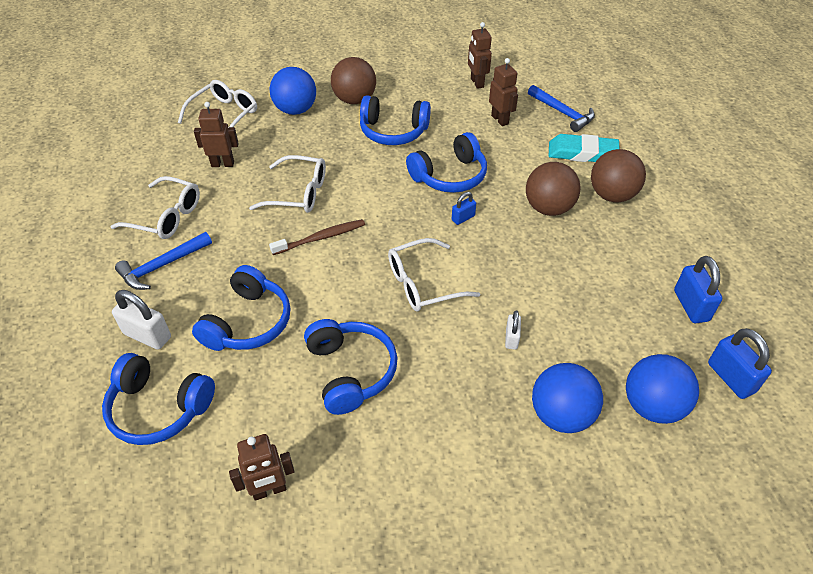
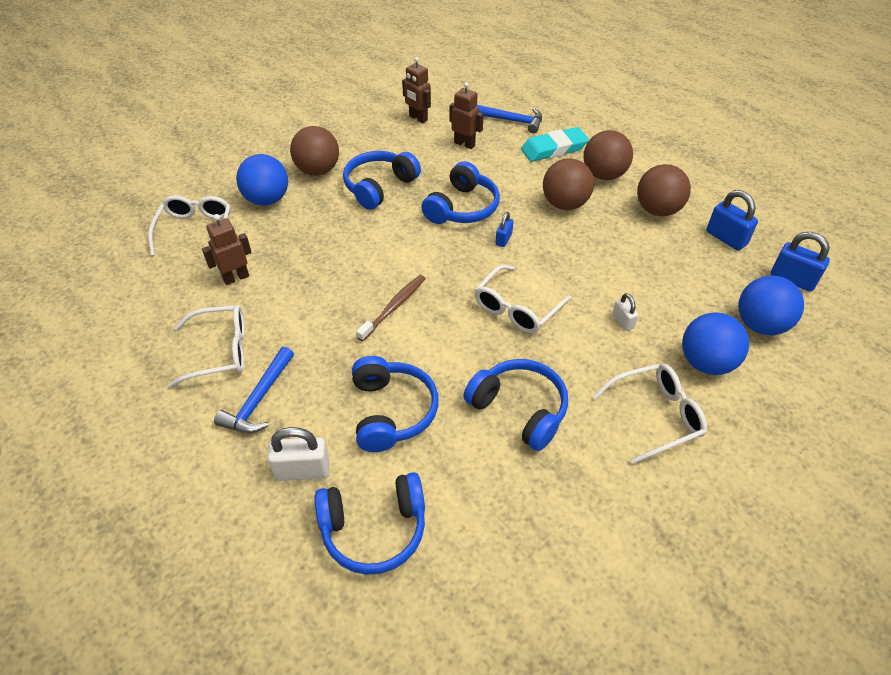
camera: 30 degrees left, 0 degrees up
(269, 490) = (537, 543): brown robot -> none
(298, 193) = (337, 275): white glasses -> white glasses (656, 416)
(393, 131) = (379, 187): blue headphones -> blue headphones turned 150 degrees clockwise
(639, 249) = (657, 210): none -> brown ball

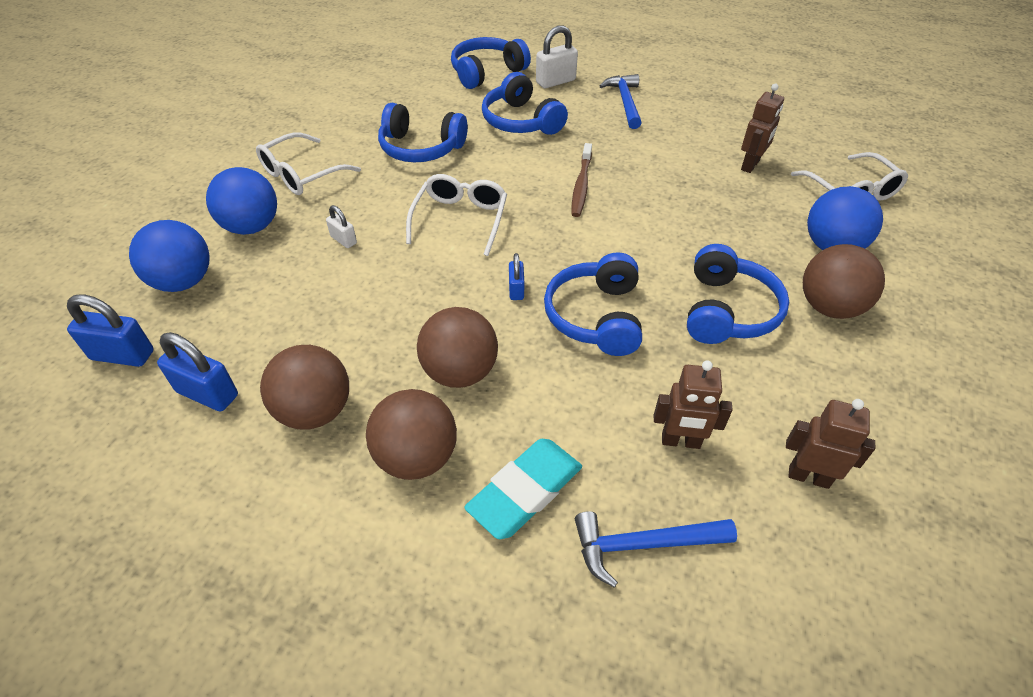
camera: 155 degrees right, 0 degrees up
(220, 351) = (689, 117): white glasses -> none

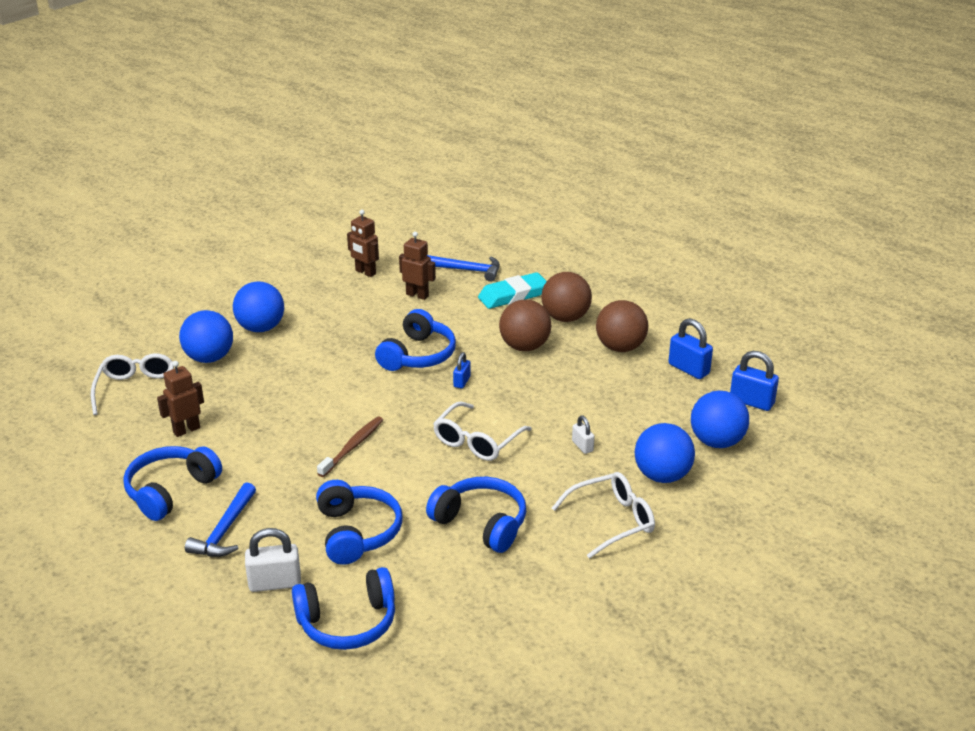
camera: 160 degrees left, 15 degrees down
(727, 311) = (328, 340): blue headphones -> blue headphones (170, 491)
(829, 307) = (261, 328): brown ball -> blue ball

